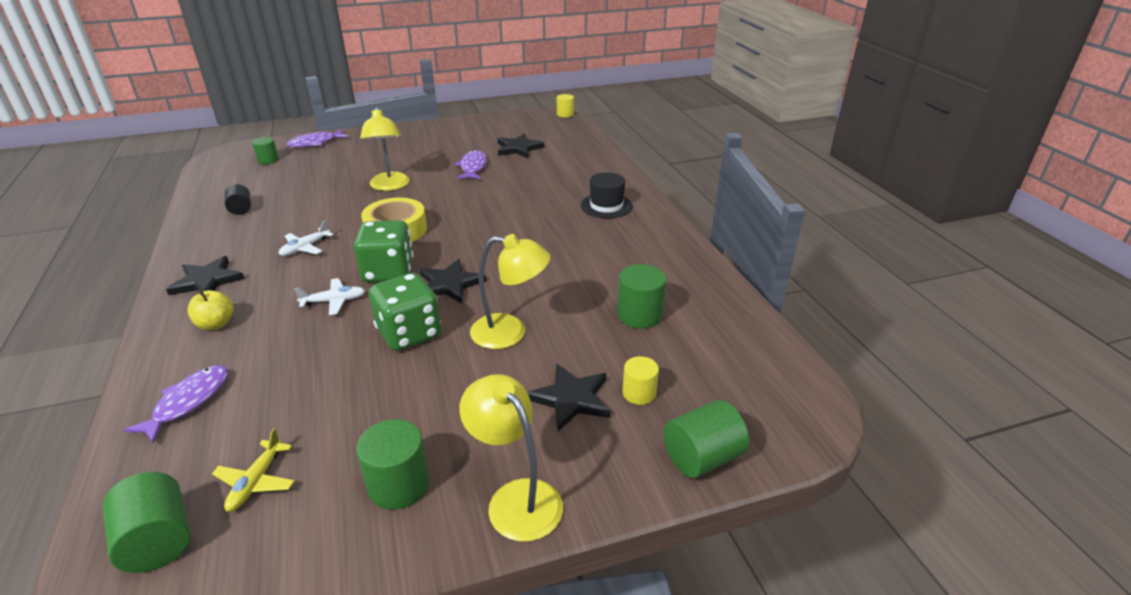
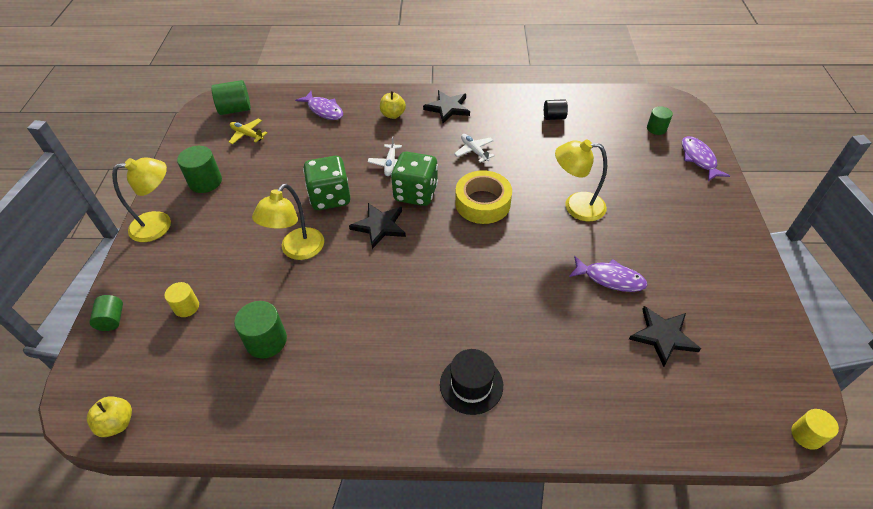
camera: 110 degrees right, 15 degrees up
(571, 398) = (209, 267): black star -> none
(702, 458) = (112, 320): green cylinder -> green cylinder, size x0.64
(800, 381) = (117, 423): none -> yellow apple

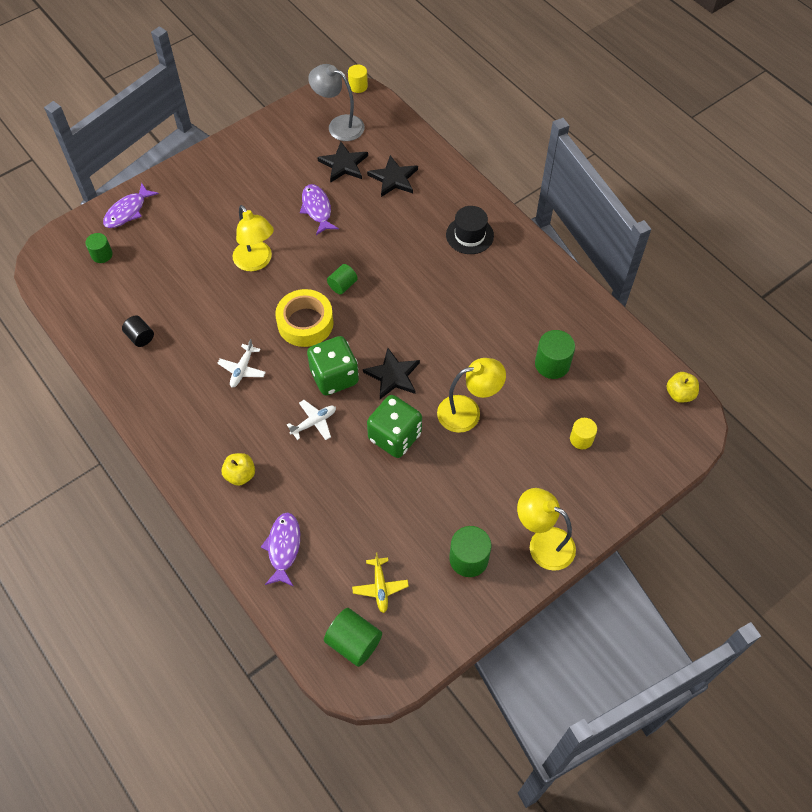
camera: 130 degrees left, 10 degrees up
(112, 320) = (638, 478): green cylinder -> green cylinder (342, 285)
(447, 108) = (191, 433): black star -> black star (394, 178)
(734, 369) = (339, 125): none -> grey lamp

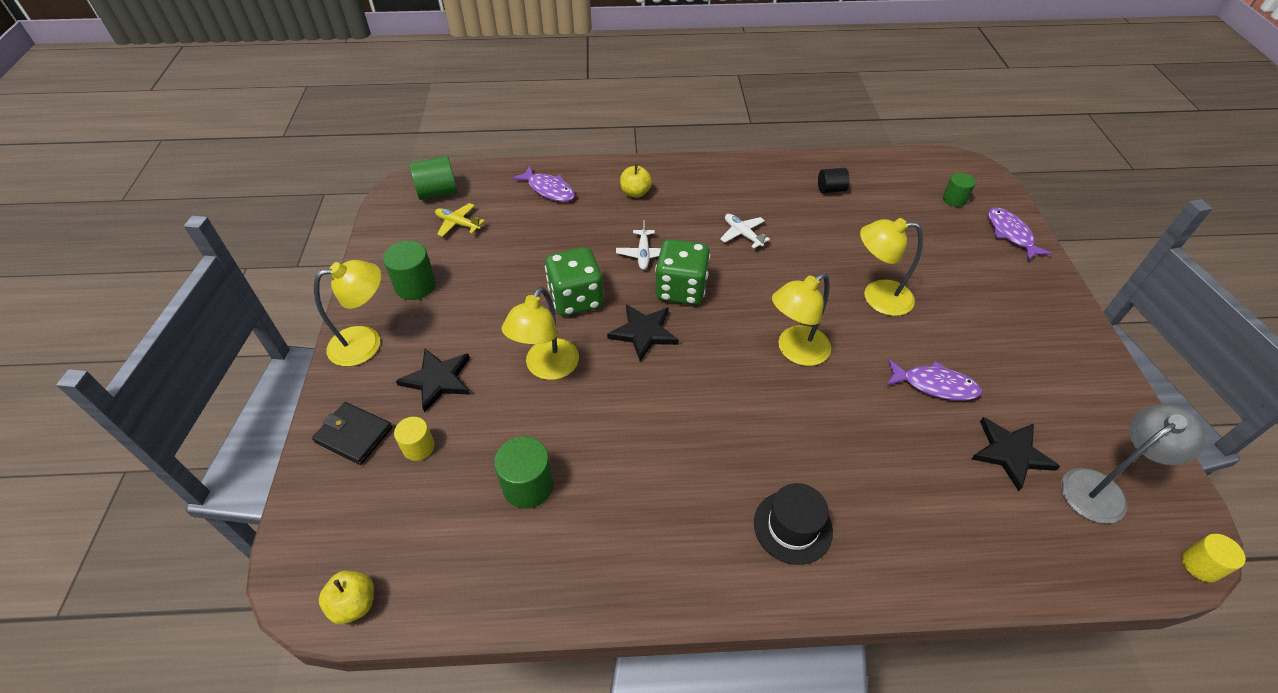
camera: 125 degrees right, 10 degrees down
(305, 323) = (765, 298): yellow tape -> none
(342, 285) = (795, 351): green cylinder -> yellow lamp
(394, 178) = (954, 497): black star -> black star (437, 380)
(606, 482) = (354, 435): none -> black wallet

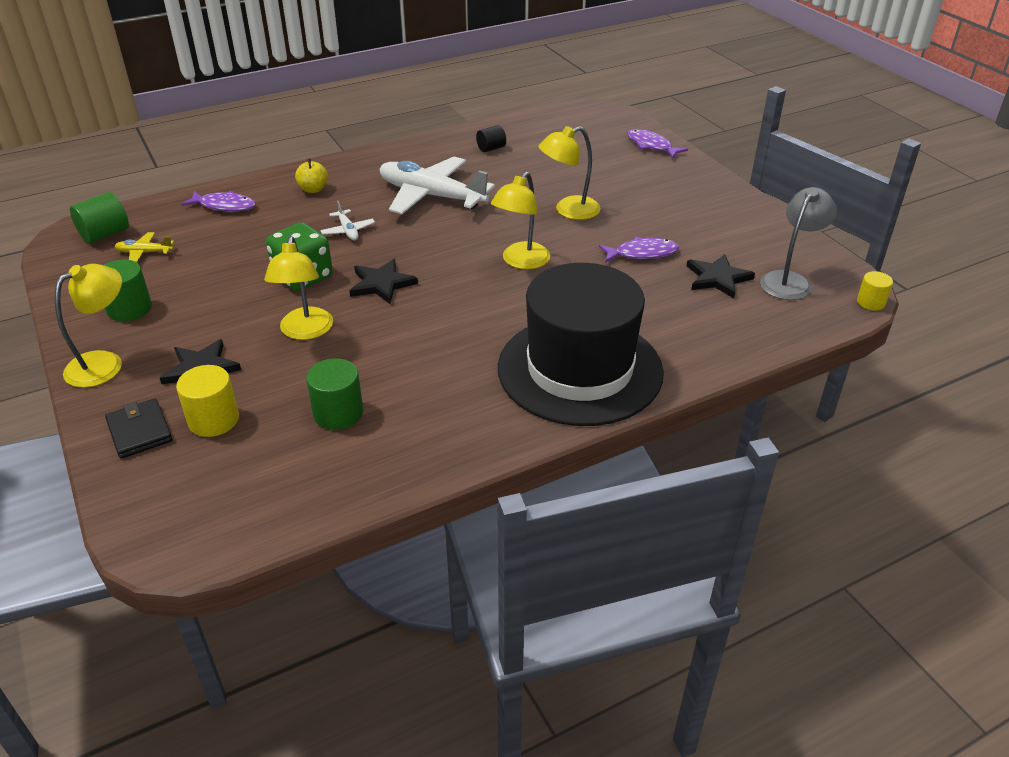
camera: 25 degrees left, 10 degrees down
(354, 435) = (139, 431): black wallet -> black wallet turned 60 degrees clockwise
(354, 604) = (222, 541): yellow apple -> none
(418, 447) = (213, 420): yellow cylinder -> yellow cylinder, size x1.56
(681, 289) = (398, 246): green dice -> none
(742, 234) = (431, 196): white plane -> white plane, size x2.33
(792, 527) = (580, 369): black hat -> black hat, size x2.39
(954, 199) = (596, 133): green cylinder -> none

